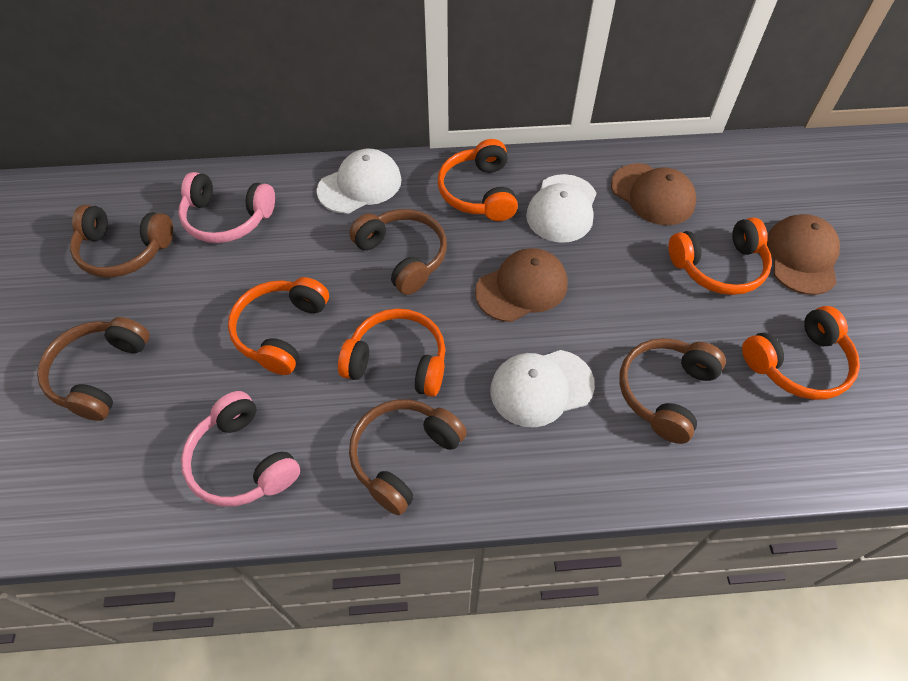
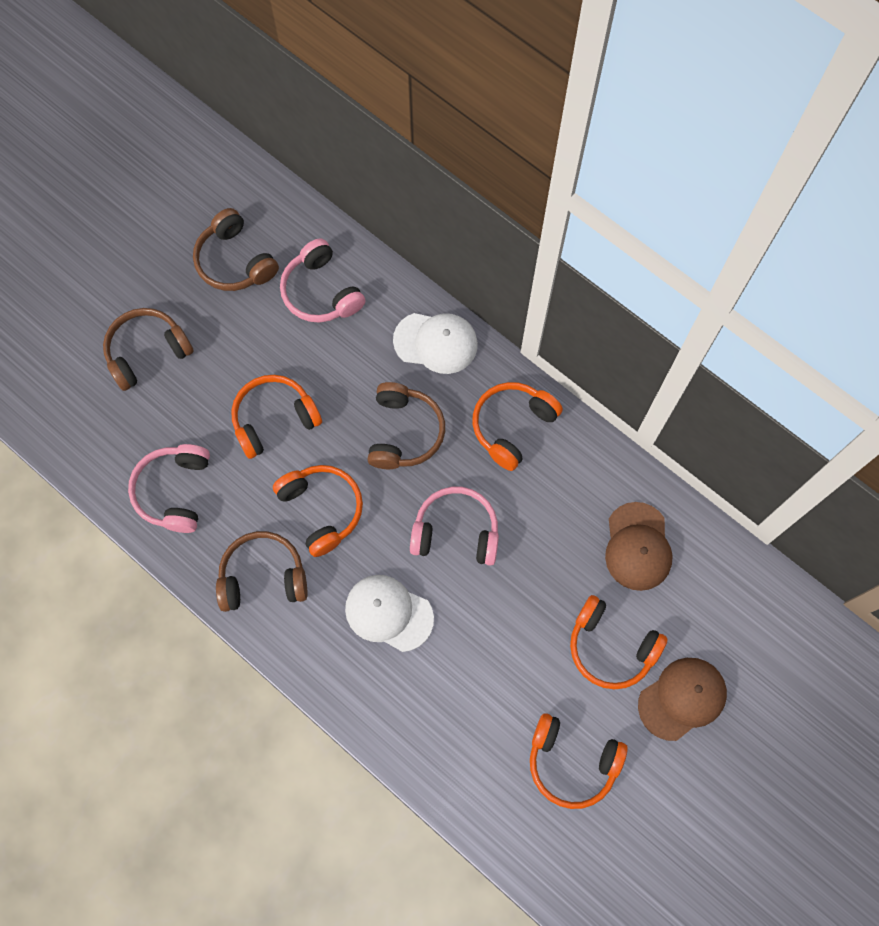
camera: 45 degrees right, 15 degrees up
(522, 288) = (456, 531): brown cap -> pink headphones
(562, 209) = (556, 496): white cap -> none
(665, 392) = (461, 693): brown headphones -> none

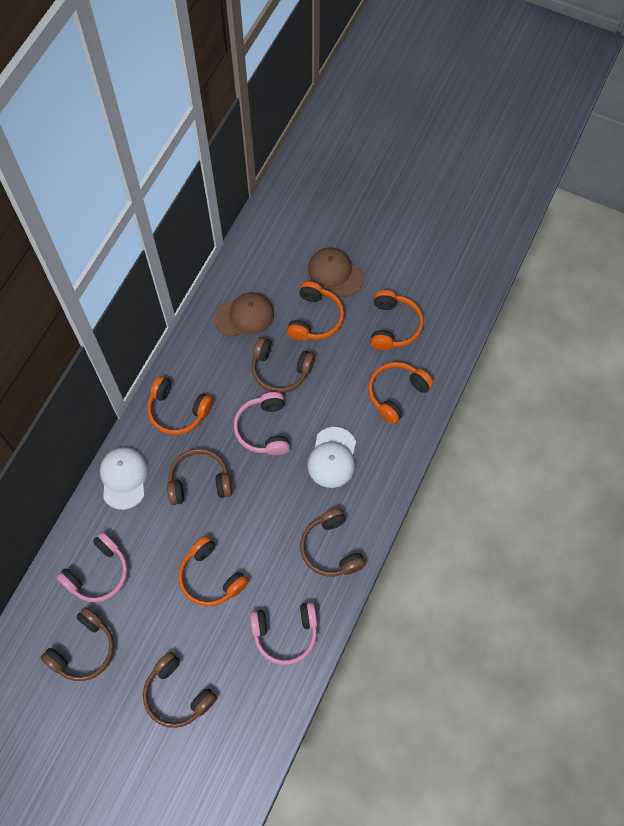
camera: 105 degrees left, 5 degrees down
(322, 509) = (271, 522): orange headphones -> orange headphones (396, 394)
(539, 576) = (280, 370): none -> brown headphones

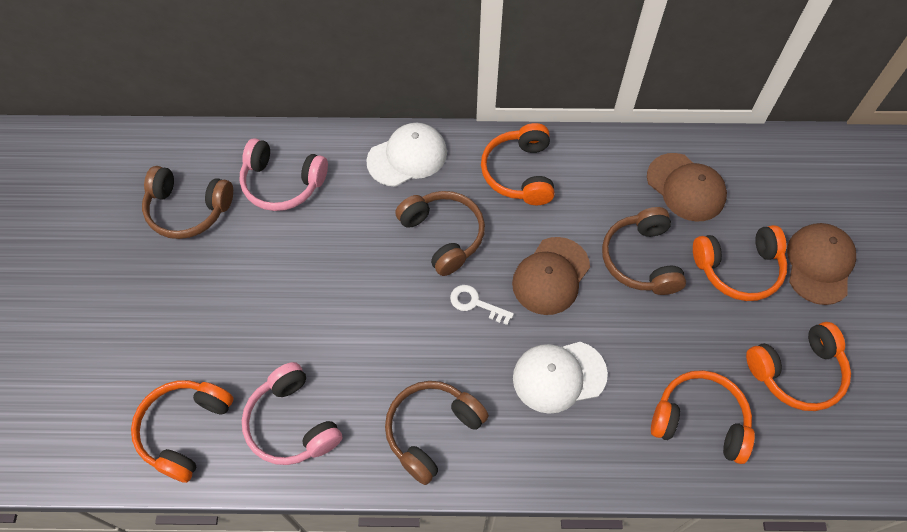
camera: 65 degrees right, 5 degrees down
(177, 694) = (169, 331): brown headphones -> none
(211, 577) = (329, 302): orange headphones -> orange headphones (185, 430)
(259, 484) = (475, 303): none -> white key
(264, 429) = (551, 276): pink headphones -> brown cap

